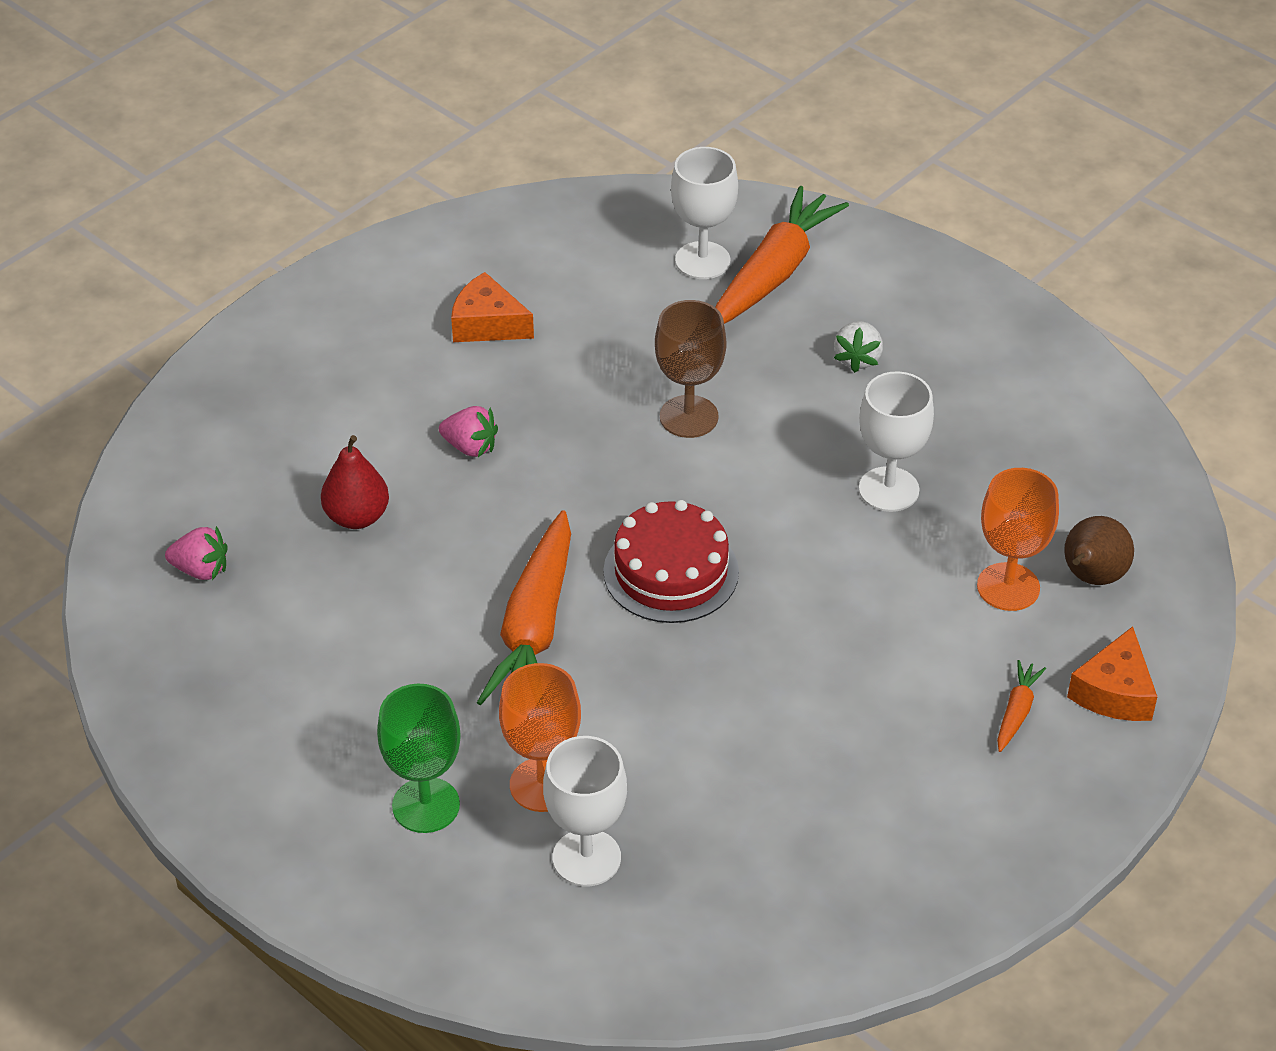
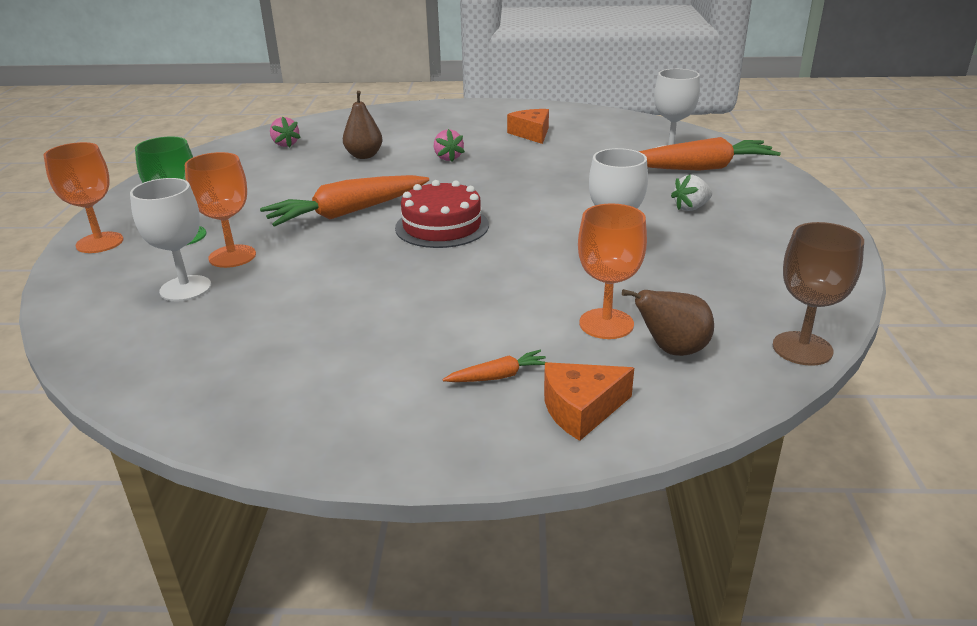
camera: 50 degrees right, 15 degrees down
(351, 892) = (100, 243): none -> orange goblet
(357, 517) = (364, 156): red pear -> brown pear
(689, 417) = (560, 189): brown goblet -> brown goblet (802, 348)

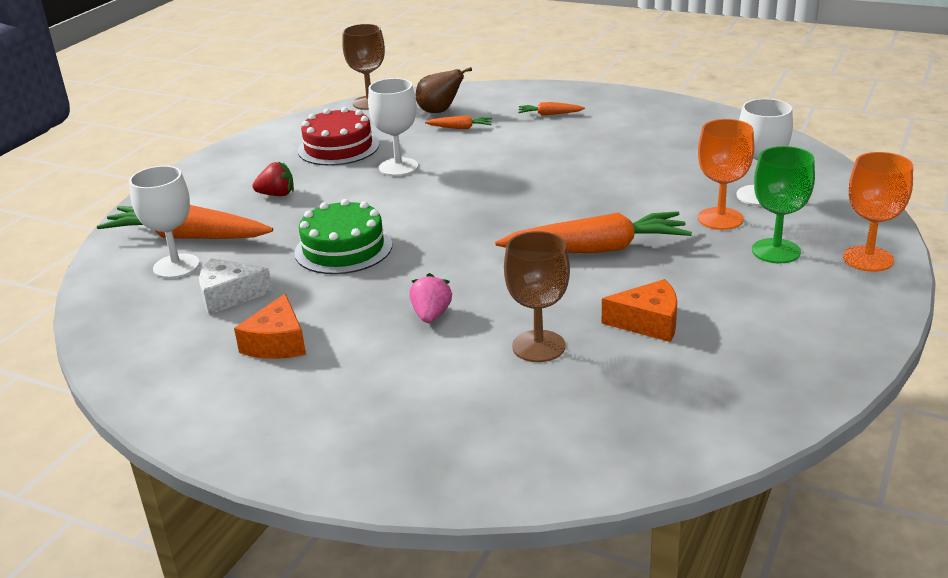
camera: 155 degrees left, 0 degrees up
(285, 144) = (650, 407): pink strawberry -> none
(364, 156) = (538, 346): brown pear -> brown goblet
(442, 226) = (512, 216): red cake -> red cake (338, 147)
(562, 181) = (343, 248): none -> green cake
(581, 409) = (518, 97): orange cheese -> orange cheese (648, 322)
(601, 146) = (229, 296): none -> white cheese
(606, 324) = (460, 128): orange goblet -> orange carrot
(691, 208) = (277, 195): white strawberry -> red strawberry

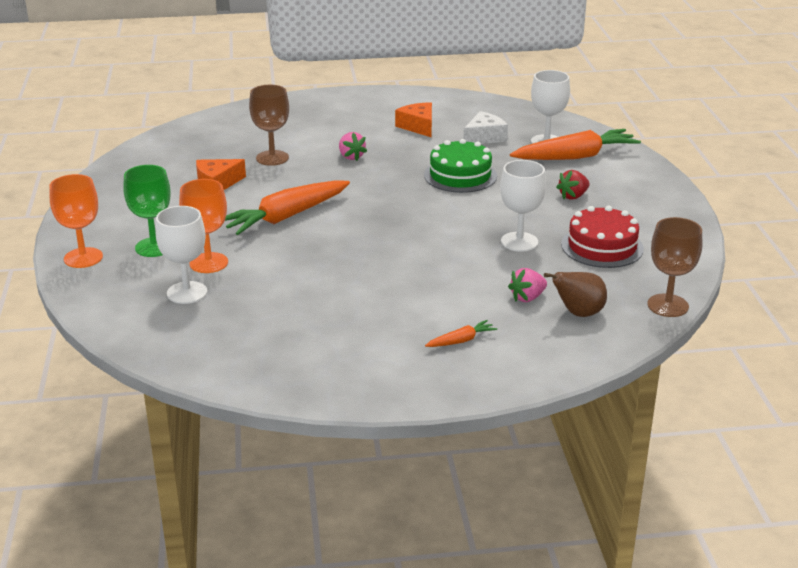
camera: 145 degrees right, 0 degrees up
(460, 128) = (527, 298): orange carrot -> pink strawberry

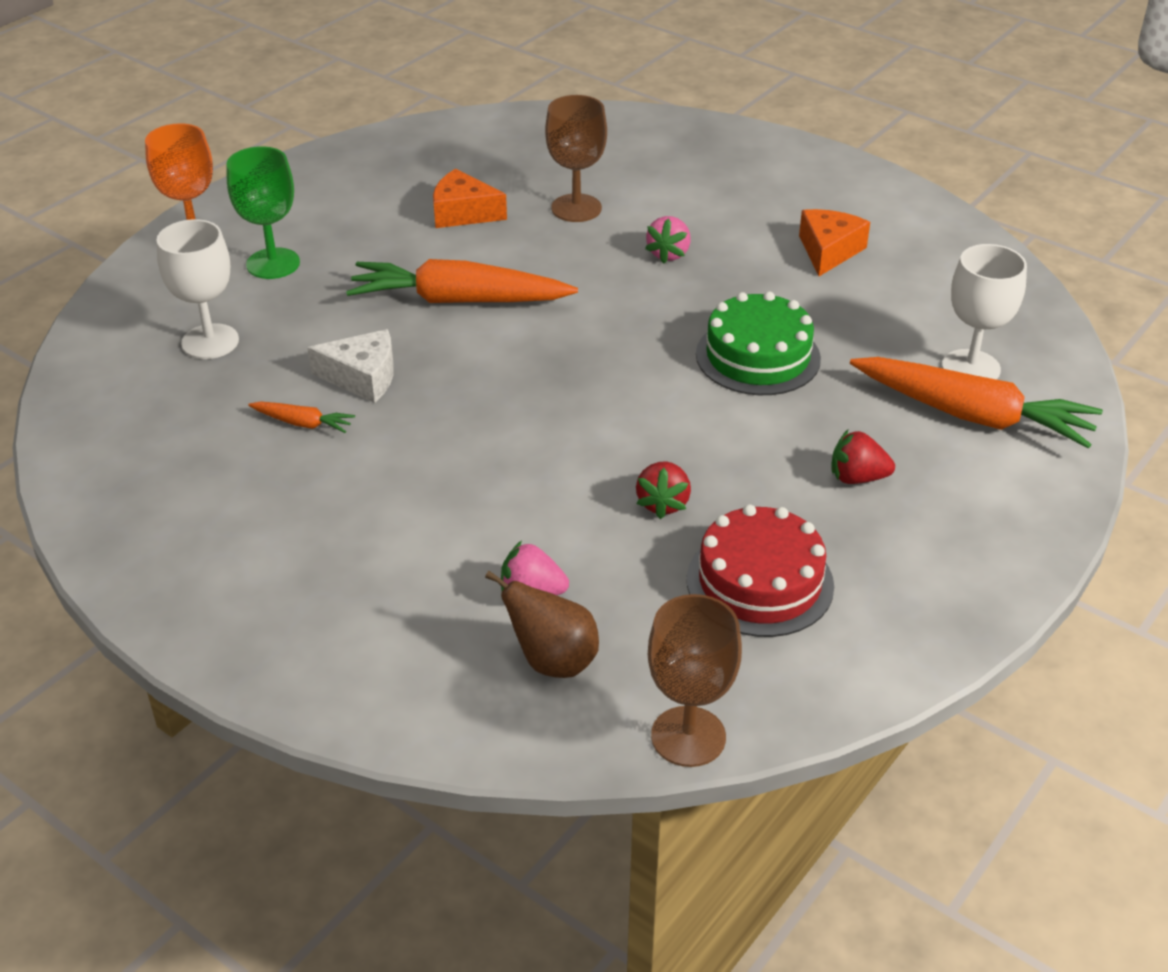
camera: 45 degrees right, 10 degrees up
(208, 263) = (288, 316): orange goblet -> none
(461, 341) = (357, 598): orange carrot -> orange carrot (303, 423)
(484, 137) = (891, 314): white cheese -> white cheese (362, 377)
(519, 242) = (663, 503): white goblet -> red strawberry

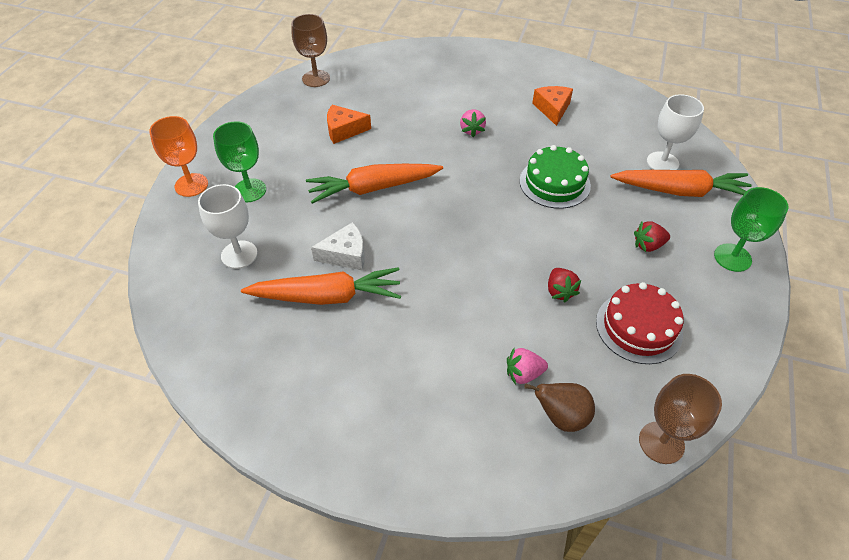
camera: 20 degrees left, 10 degrees up
(303, 423) = (327, 296): orange carrot -> orange carrot, size x2.27
(576, 208) = (405, 113): brown goblet -> brown goblet (316, 78)
(996, 529) = (732, 257): none -> green goblet

